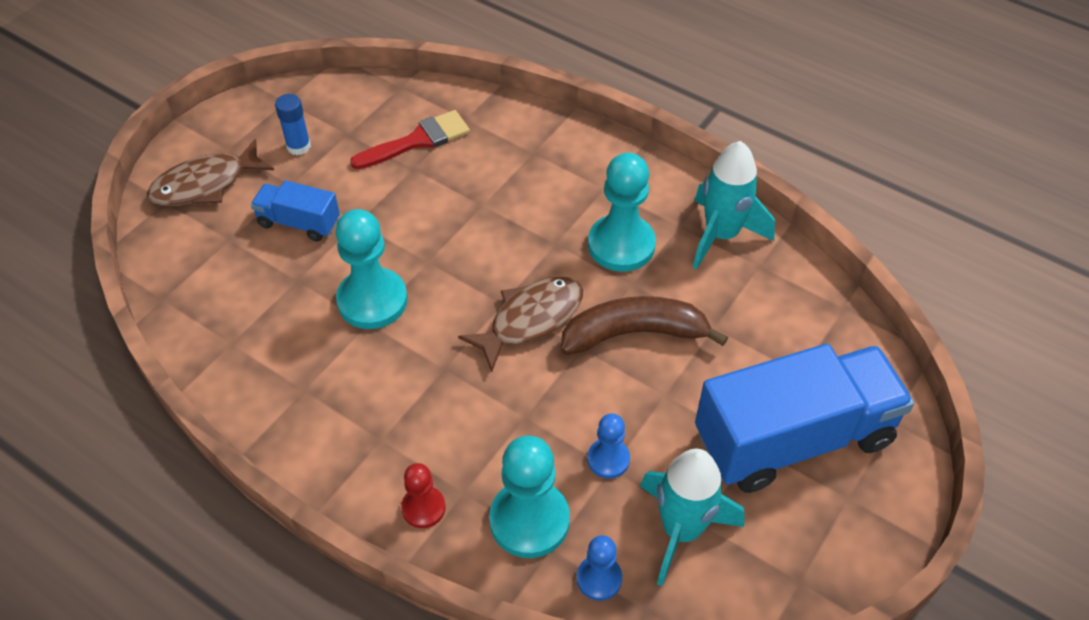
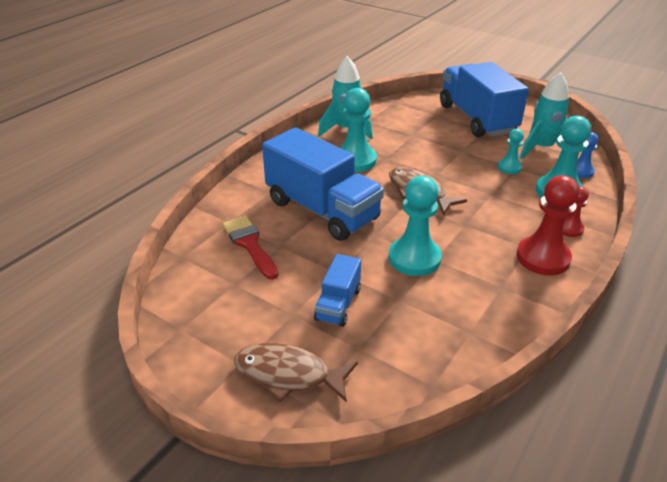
camera: 90 degrees left, 15 degrees down
(205, 184) = (288, 374): brown fish -> brown fish turned 135 degrees clockwise
(298, 146) = (245, 313): blue glue stick -> none
(356, 453) = (543, 258): none -> red pawn
(486, 206) = (322, 210): none -> blue truck
(608, 459) = (509, 167): blue pawn -> turquoise pawn
(634, 333) = (422, 158): brown banana -> none

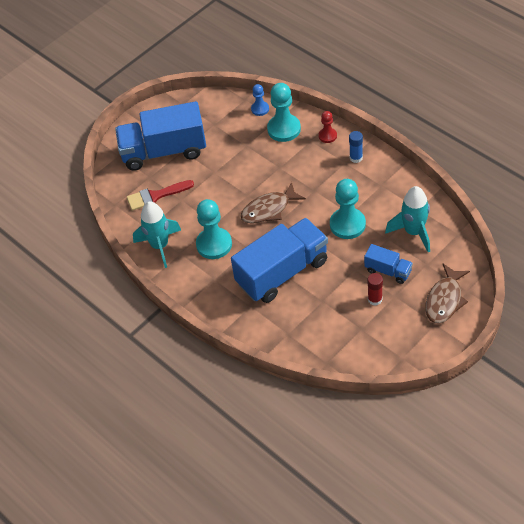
camera: 75 degrees left, 15 degrees up
(250, 244) = (318, 319): red brush -> red brush (156, 196)
(285, 294) = (375, 299): none -> red glue stick
(509, 167) = (246, 148): turquoise pawn -> none
(542, 148) = (223, 122): turquoise rocket -> turquoise rocket (413, 232)
(543, 258) = (356, 158): red pawn -> blue glue stick

